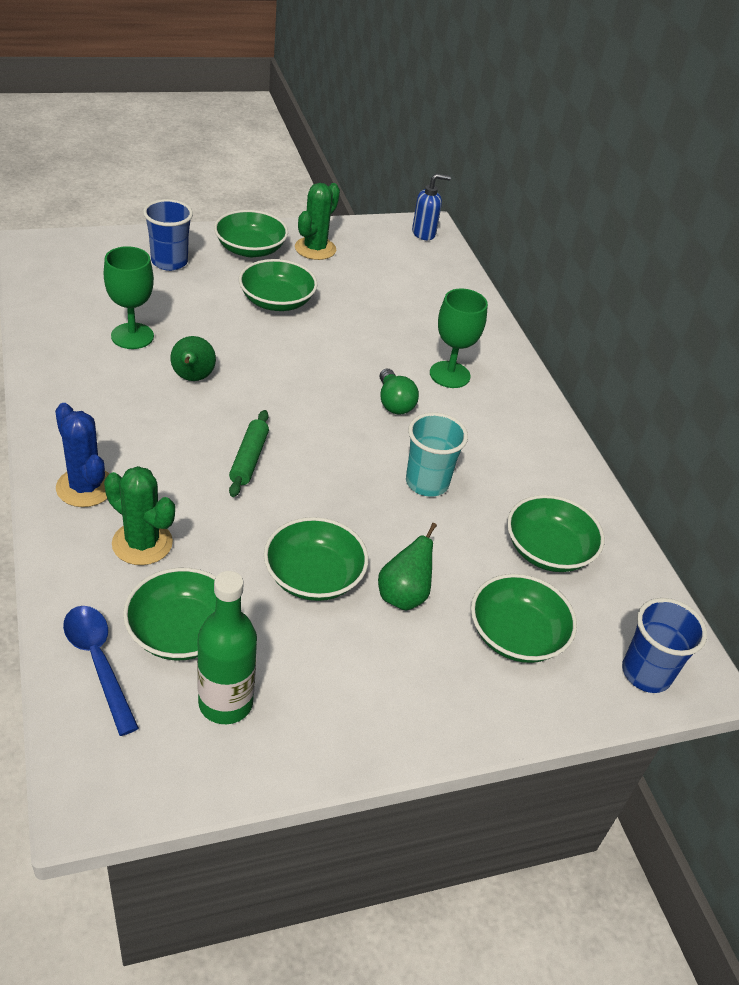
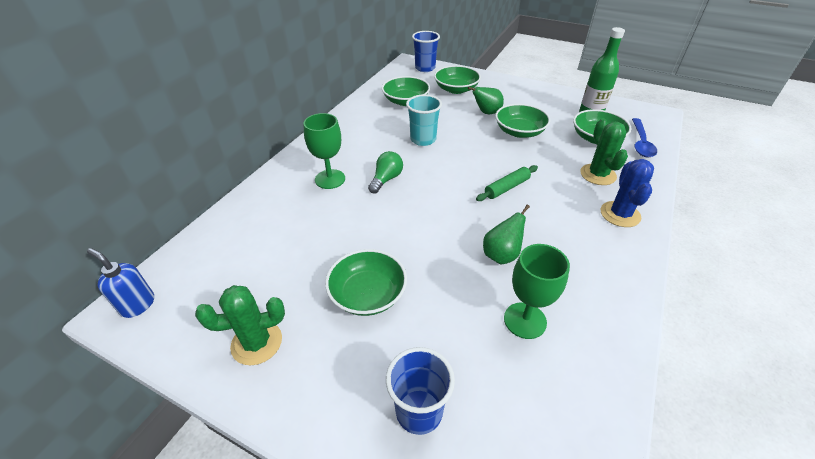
camera: 130 degrees left, 0 degrees up
(250, 249) = (316, 381): green bowl -> none

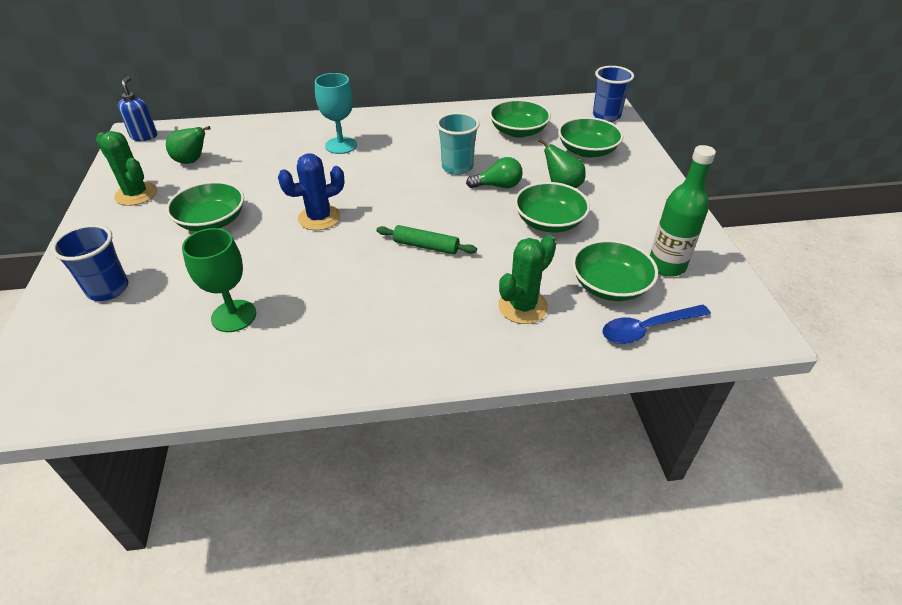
camera: 55 degrees right, 0 degrees up
(330, 179) = (341, 145): green goblet -> turquoise goblet
(386, 179) = (368, 172): green light bulb -> green light bulb (498, 186)
(501, 255) = (313, 275): green pear -> green pear (192, 161)
(620, 214) = (456, 343): blue cactus -> blue cactus (319, 218)

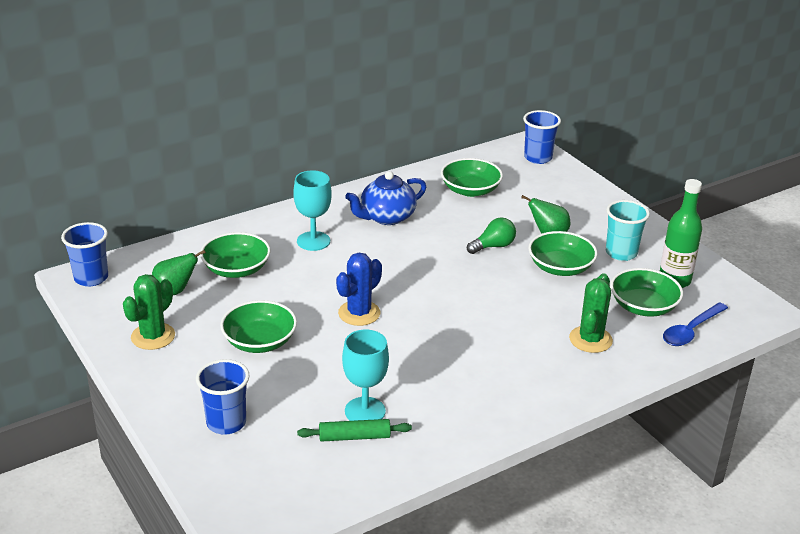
camera: 25 degrees left, 10 degrees down
(136, 194) = (153, 336): green cactus -> green cactus turned 75 degrees counterclockwise
(144, 136) = (91, 278): blue soap dispenser -> blue cup
(234, 316) = (365, 411): green goblet -> turquoise goblet
(422, 139) = (386, 217): none -> blue teapot
(426, 246) = (475, 313): green rolling pin -> green rolling pin (354, 437)
(457, 167) = (443, 237): turquoise cup -> turquoise cup (621, 253)
(587, 150) = (545, 196): green bowl -> green bowl (236, 269)

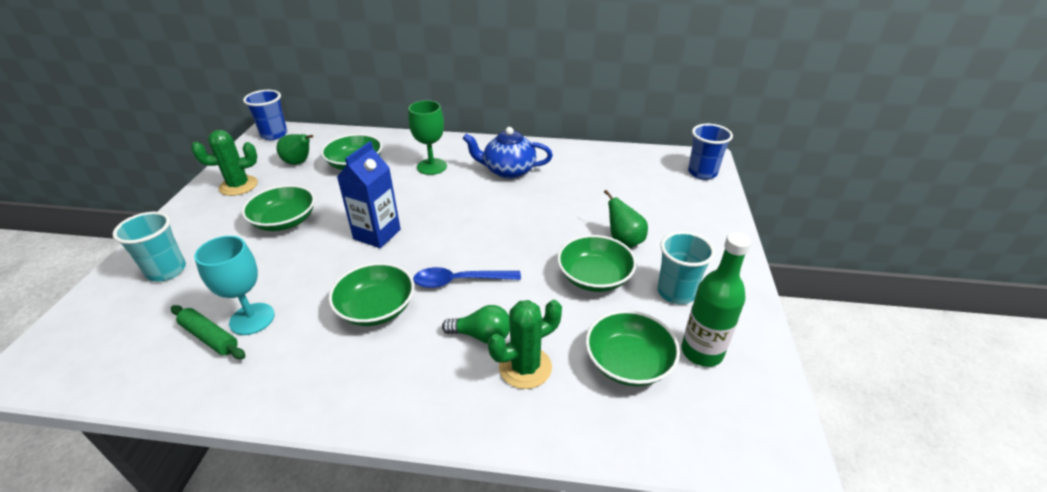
camera: 40 degrees right, 5 degrees up
(226, 423) = (166, 271): blue cup -> turquoise cup
(313, 241) = (432, 166): turquoise goblet -> green goblet
(359, 313) = (377, 234): blue cactus -> blue carton
(470, 190) = (605, 176): green bowl -> green bowl (376, 308)
(493, 246) = (559, 230): green light bulb -> green light bulb (482, 336)
(691, 331) = (649, 424): blue spoon -> blue spoon (460, 281)

